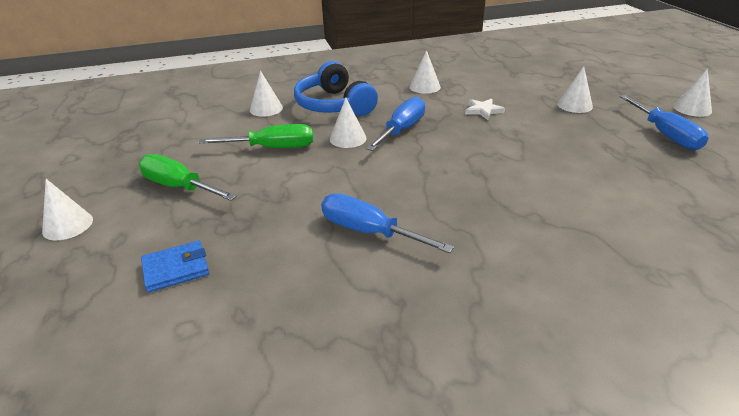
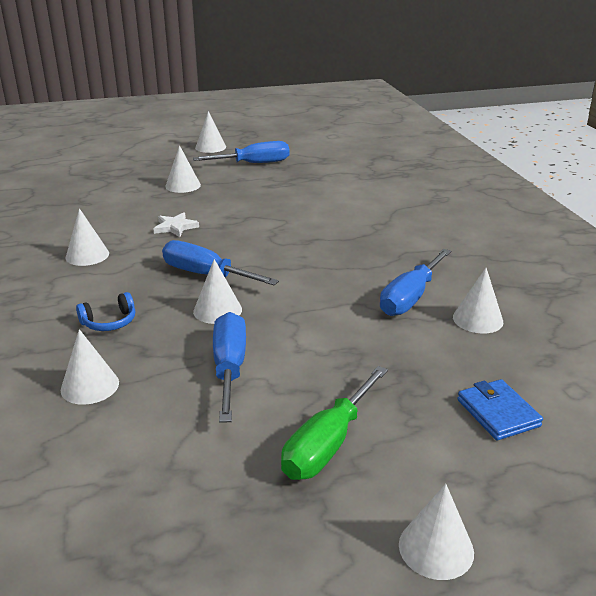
camera: 90 degrees left, 5 degrees down
(273, 148) = (229, 368): green screwdriver -> blue screwdriver
(325, 275) = (477, 319): none -> white cone
(334, 105) = (109, 322): blue headphones -> blue headphones, size x0.46

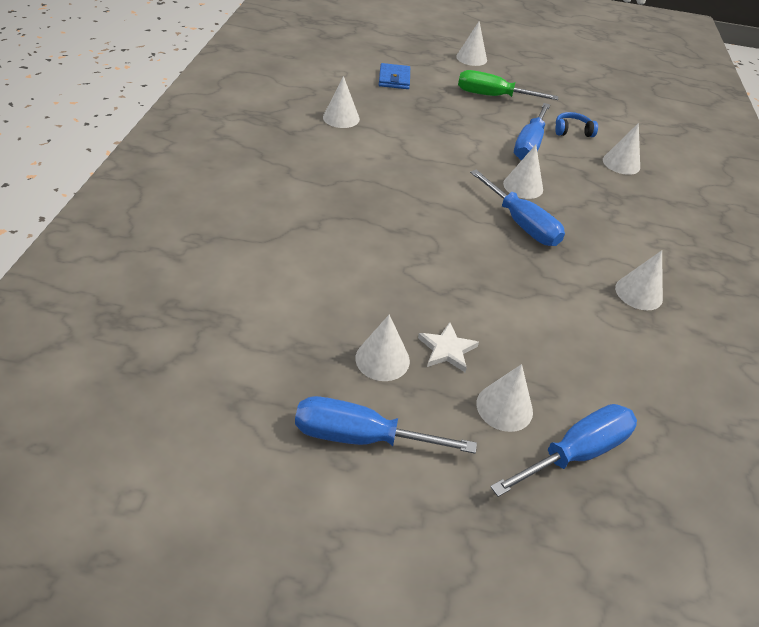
camera: 160 degrees left, 15 degrees up
(109, 322) = (610, 205): blue headphones -> blue headphones (572, 131)
(175, 227) = (536, 306): white star -> white star (447, 349)
(210, 147) = (407, 557): white cone -> white cone (382, 359)
(328, 444) = (492, 96): green screwdriver -> green screwdriver turned 135 degrees counterclockwise
(410, 298) = (369, 146): blue screwdriver -> blue screwdriver (576, 452)

